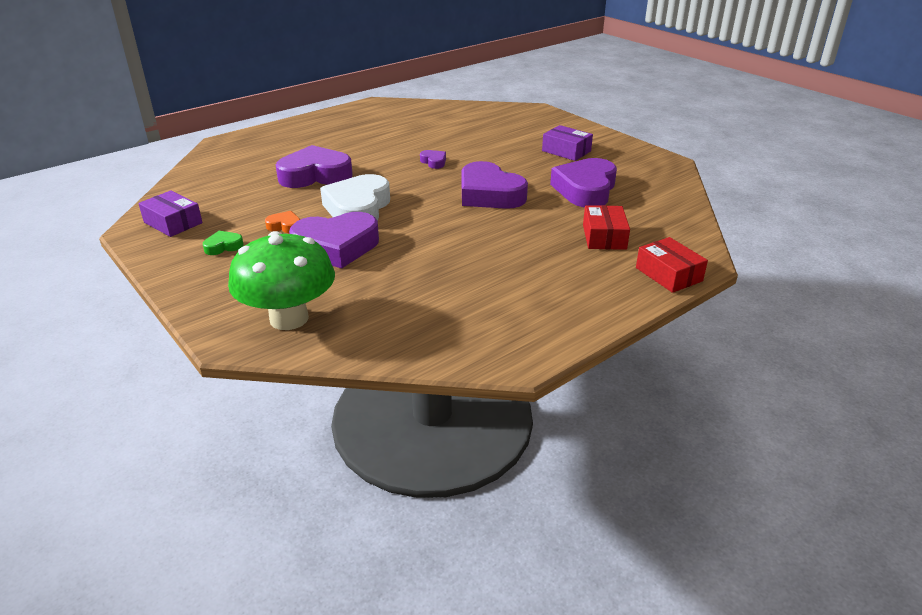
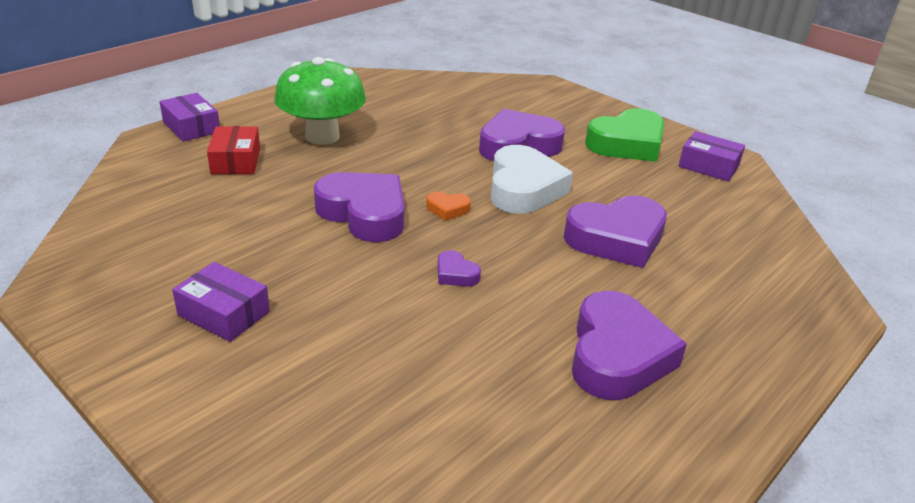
camera: 170 degrees right, 0 degrees up
(223, 246) = (627, 144): green heart -> green heart, size x2.28
(285, 226) = (588, 165): orange heart -> orange heart (447, 209)
(289, 318) = (517, 95): green mushroom -> green mushroom (322, 137)
(585, 189) = (227, 226): purple heart -> purple heart (617, 355)
(668, 274) = (191, 127): red box -> purple box

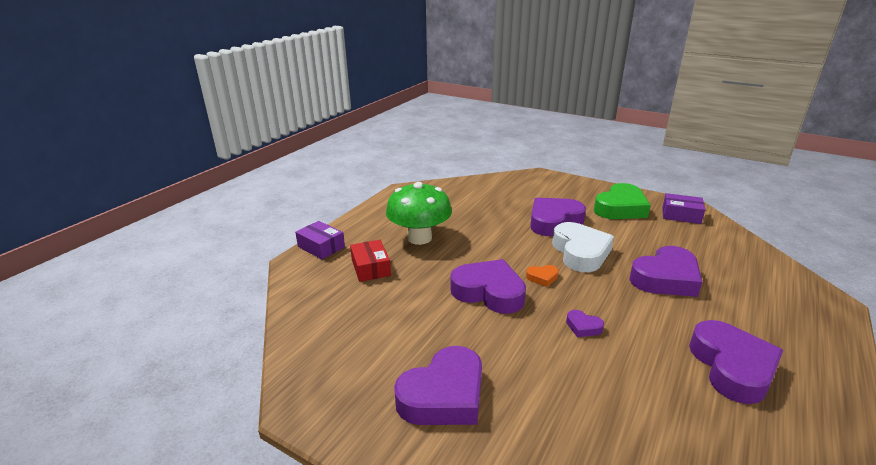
camera: 10 degrees left, 5 degrees down
(224, 313) = (444, 395): purple box -> purple heart

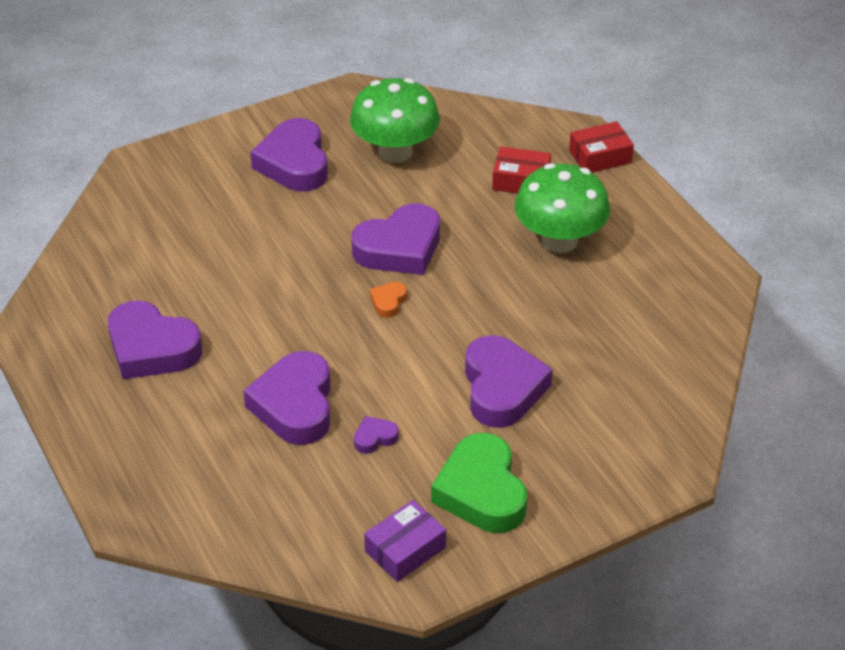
camera: 120 degrees right, 15 degrees up
(321, 247) = (600, 156): purple box -> red box
(380, 338) = (395, 152): none -> green mushroom
(580, 252) = (408, 366): white heart -> none
(583, 327) = (288, 285): purple heart -> purple heart (374, 438)

